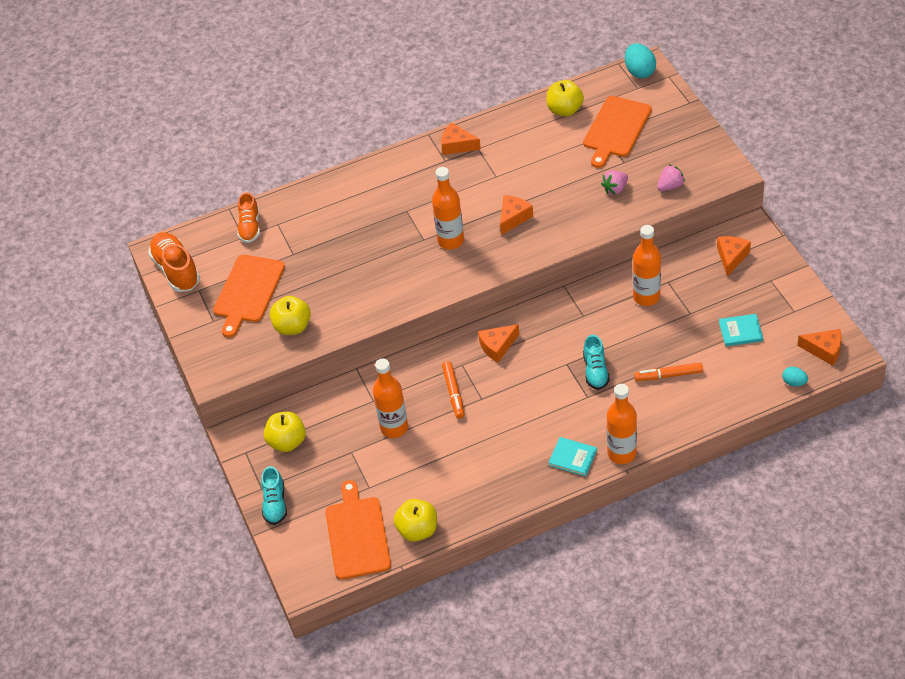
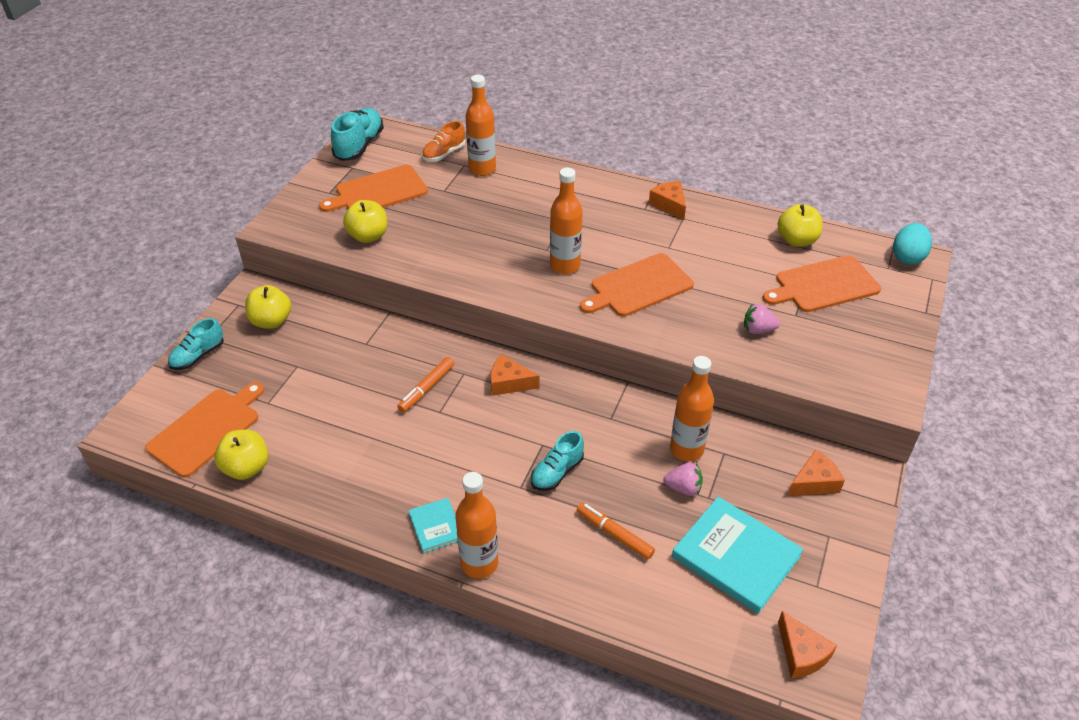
camera: 40 degrees right, 5 degrees down
(176, 270) = (359, 146): orange shoe -> turquoise shoe
(394, 428) = (349, 375): orange bottle -> orange bottle (482, 169)
(513, 217) = (638, 286): orange cheese -> orange cutting board
(670, 186) = (813, 365): pink strawberry -> pink strawberry (683, 488)
(740, 331) = (736, 556): turquoise book -> turquoise book, size x1.94
(794, 382) = (727, 656): turquoise egg -> none

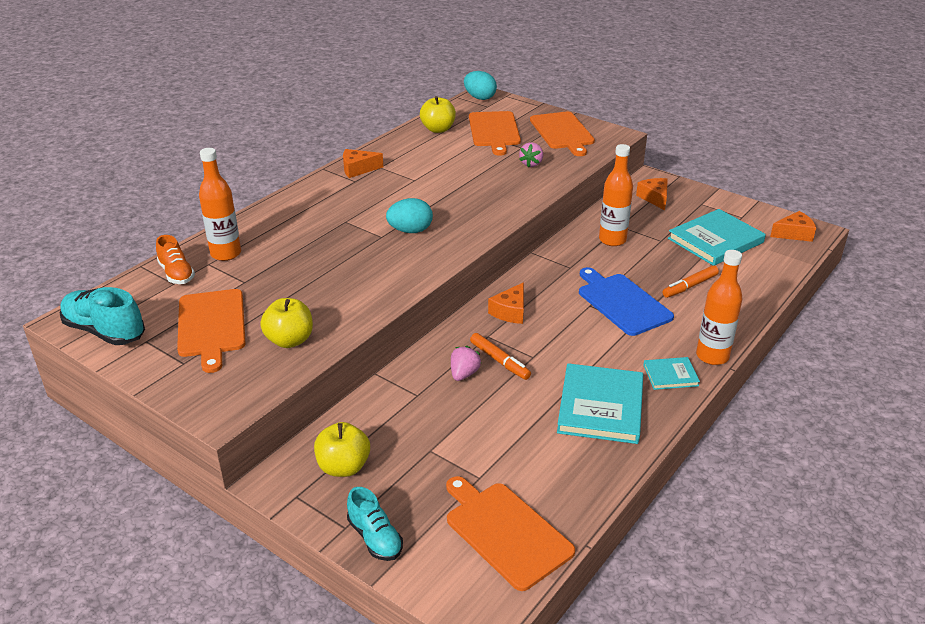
camera: 75 degrees left, 10 degrees down
(246, 468) = (572, 499): yellow apple -> none
(373, 473) = (600, 407): none -> turquoise book
(557, 472) = (622, 302): turquoise shoe -> blue cutting board
(565, 266) = (410, 231): orange bottle -> turquoise egg
(638, 286) = (457, 201): orange cutting board -> orange cutting board (562, 132)
(683, 488) = (650, 249): pink strawberry -> pink strawberry (464, 374)

